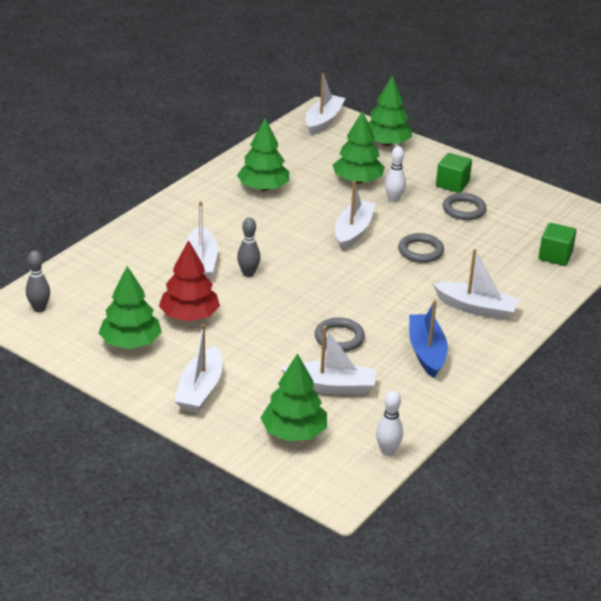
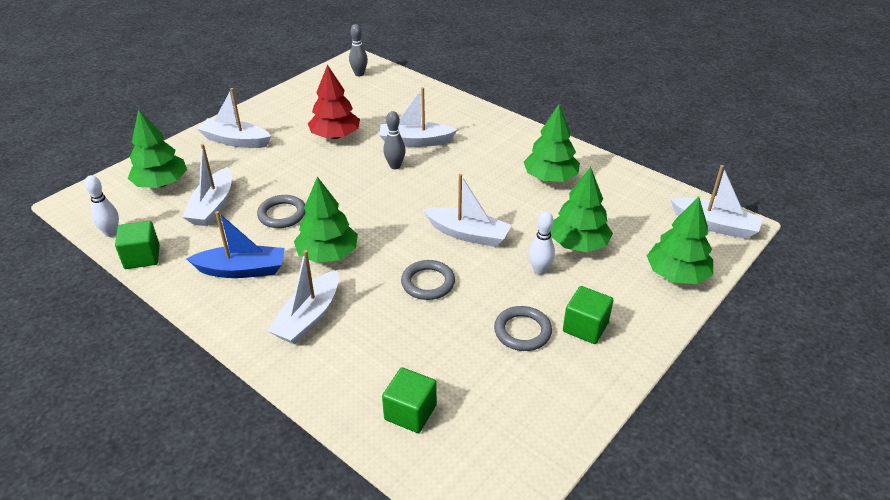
camera: 95 degrees right, 5 degrees up
(130, 343) = (306, 110): green tree -> green tree (328, 254)
(421, 419) = (142, 257): none -> green cube

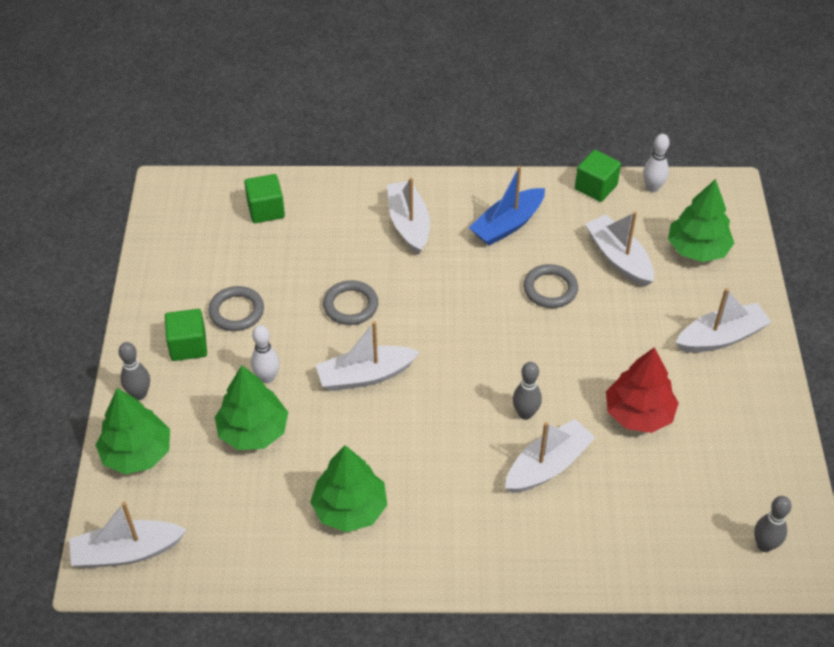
camera: 140 degrees right, 10 degrees up
(328, 254) = (461, 279): green tree -> none
(651, 313) = (139, 394): none -> grey bowling pin

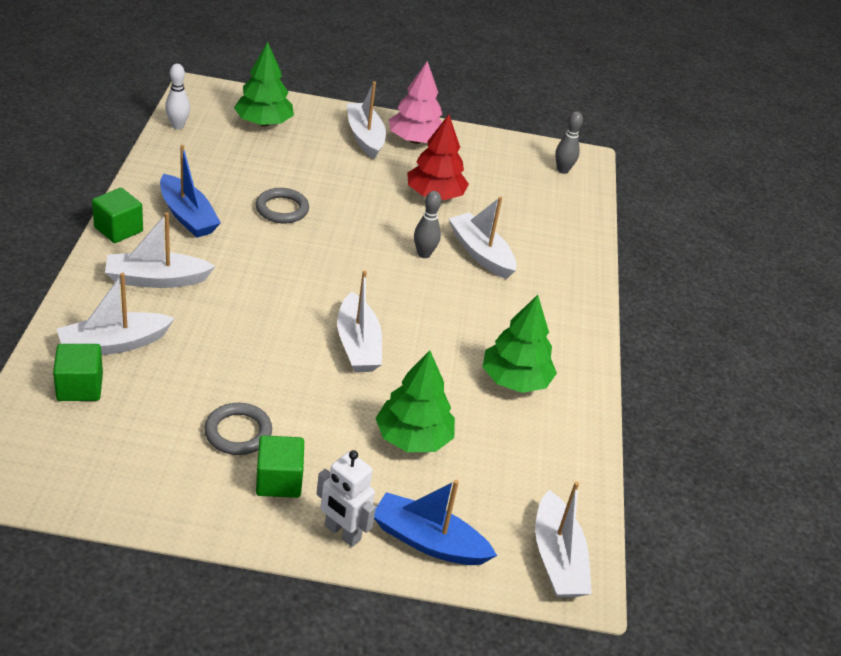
camera: 90 degrees left, 10 degrees down
(137, 453) = (428, 541): green tree -> blue boat
(139, 394) = (342, 533): grey bowling pin -> white robot
(267, 377) = (343, 418): white bowling pin -> none
(350, 305) = (259, 340): grey ring -> none
(596, 187) = (161, 155): green cube -> green cube (118, 229)
(618, 258) = (258, 164): white boat -> white boat (113, 344)
(743, 384) = (415, 140): none -> pink tree

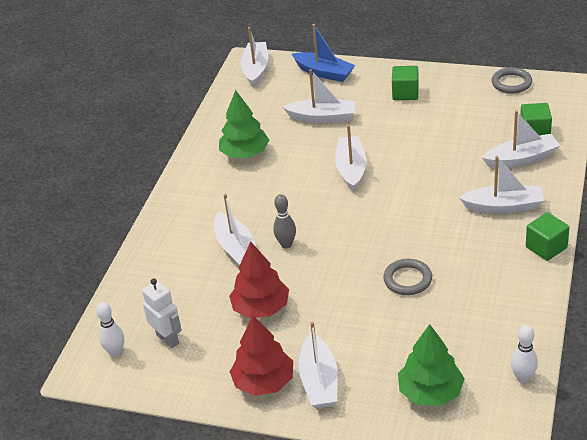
camera: 160 degrees left, 0 degrees up
(187, 216) = (490, 265): blue boat -> none
(238, 432) = (431, 114): grey ring -> grey ring (511, 83)
(342, 533) = (370, 74): white robot -> white robot (168, 339)
(413, 438) = (322, 117): green tree -> white boat
(415, 140) = (264, 382): pink tree -> red tree
(562, 170) = (116, 352): grey bowling pin -> white bowling pin

